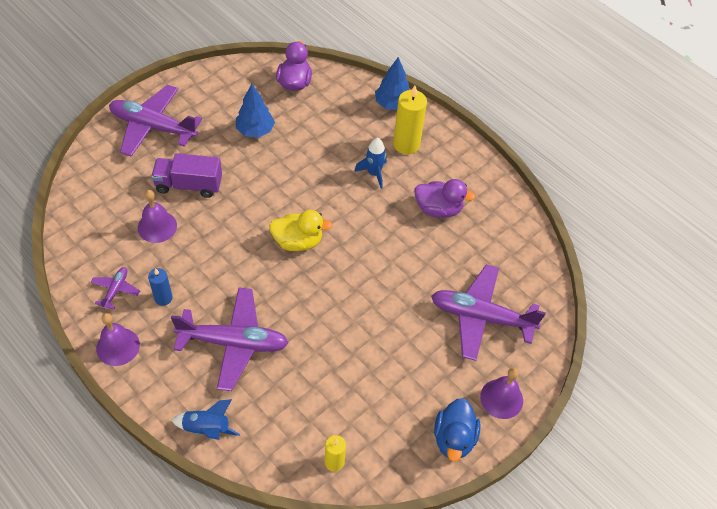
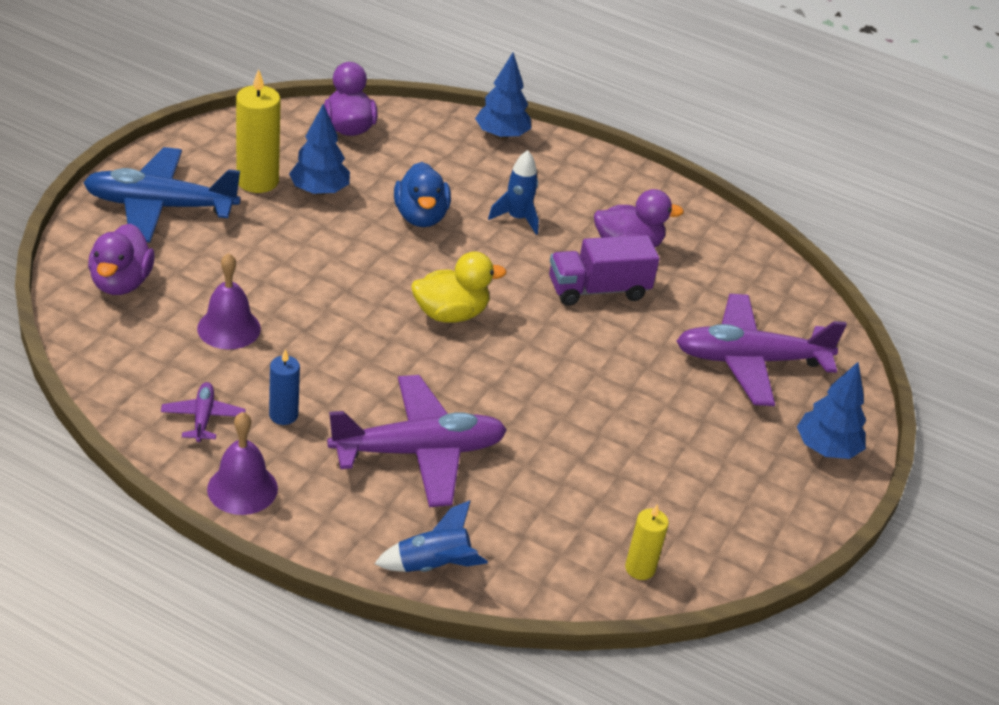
camera: 20 degrees left, 15 degrees down
(108, 181) = (121, 283): none -> purple duck
(153, 127) = (160, 207): purple plane -> blue plane
(189, 185) = (252, 270): purple truck -> purple truck (598, 290)
(406, 144) = (545, 179): yellow candle -> yellow candle (257, 181)
(454, 438) = (789, 507): blue duck -> blue duck (421, 217)
(501, 398) = (826, 449): purple bell -> blue tree

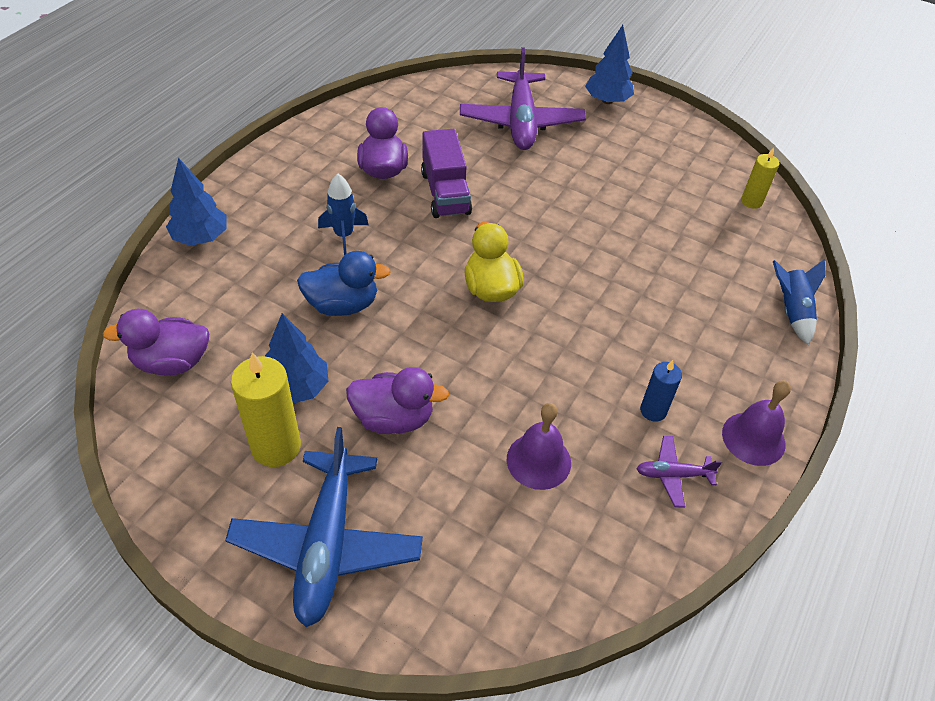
camera: 85 degrees left, 10 degrees up
(121, 283) = (476, 571): purple duck -> purple duck (393, 418)
(419, 452) = (672, 316): purple plane -> none

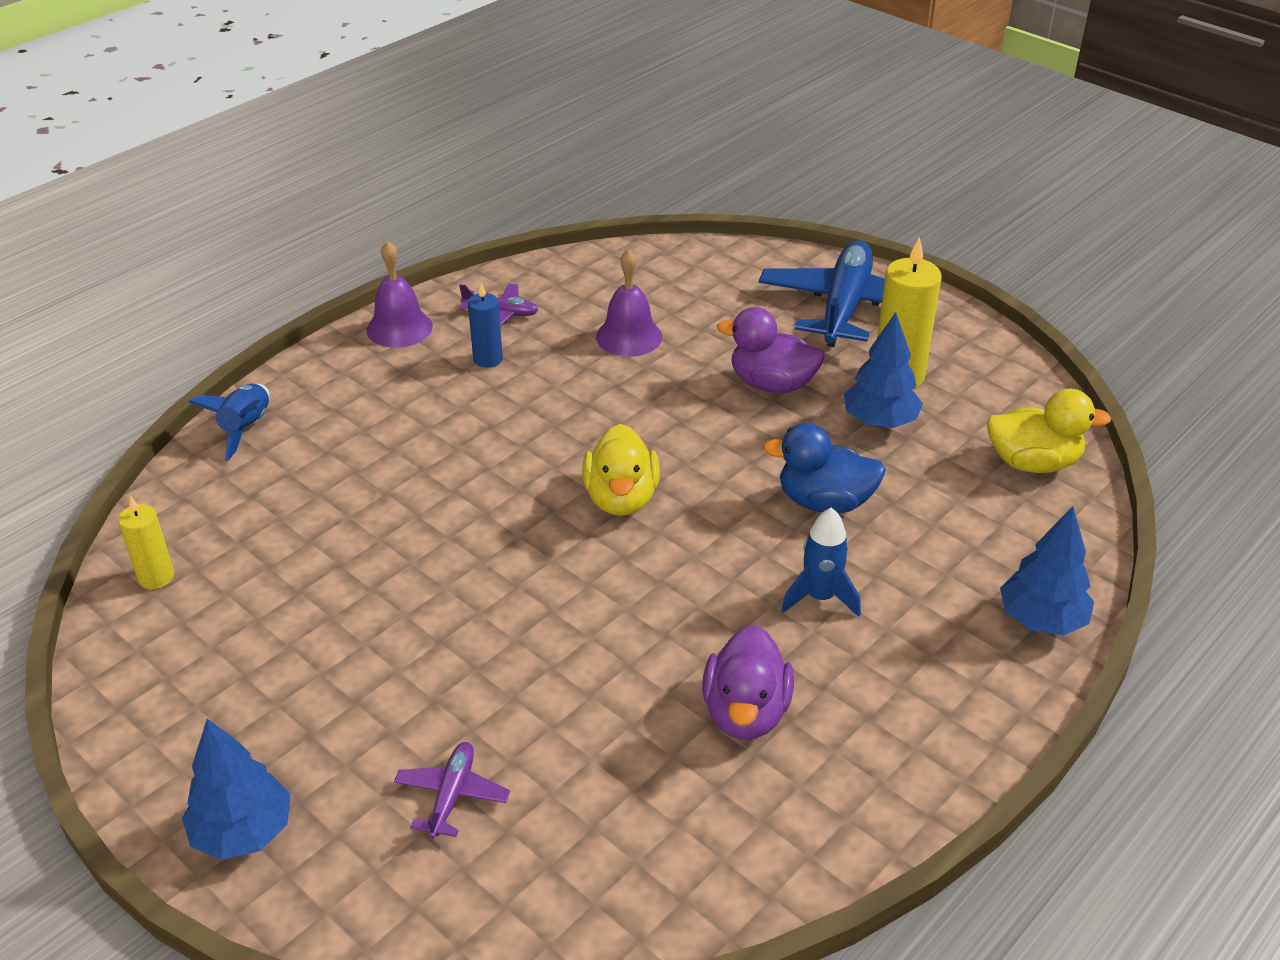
camera: 165 degrees left, 10 degrees down
(172, 362) = (1033, 463): purple duck -> yellow duck
(445, 193) = (646, 652): purple truck -> none
(521, 121) = (452, 795): purple plane -> purple plane, size x0.46

